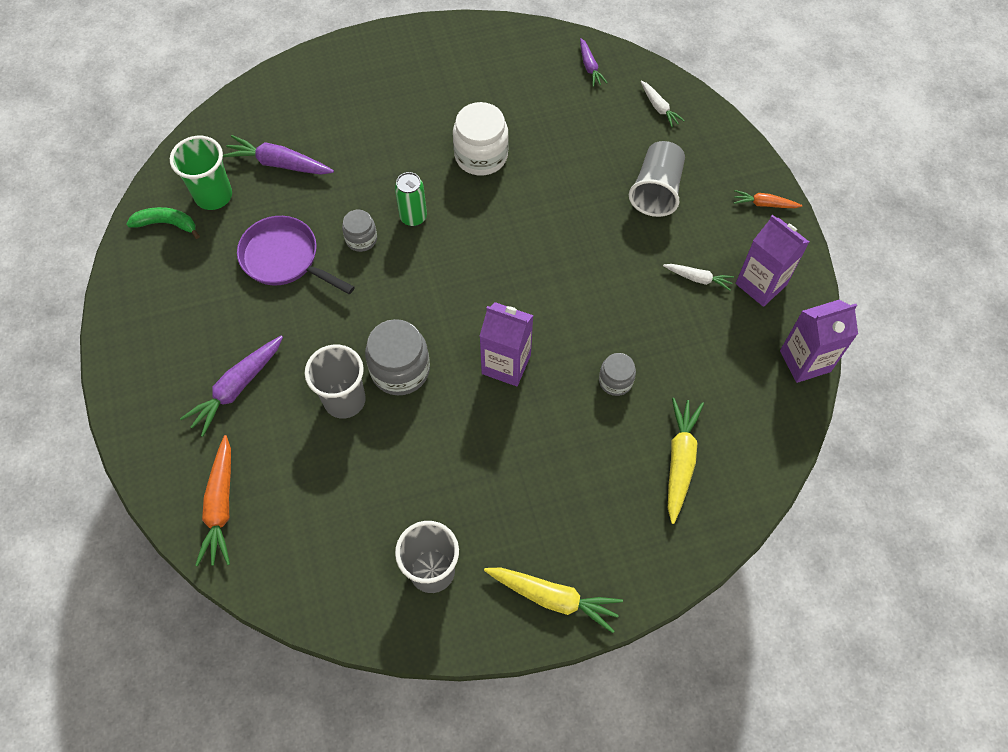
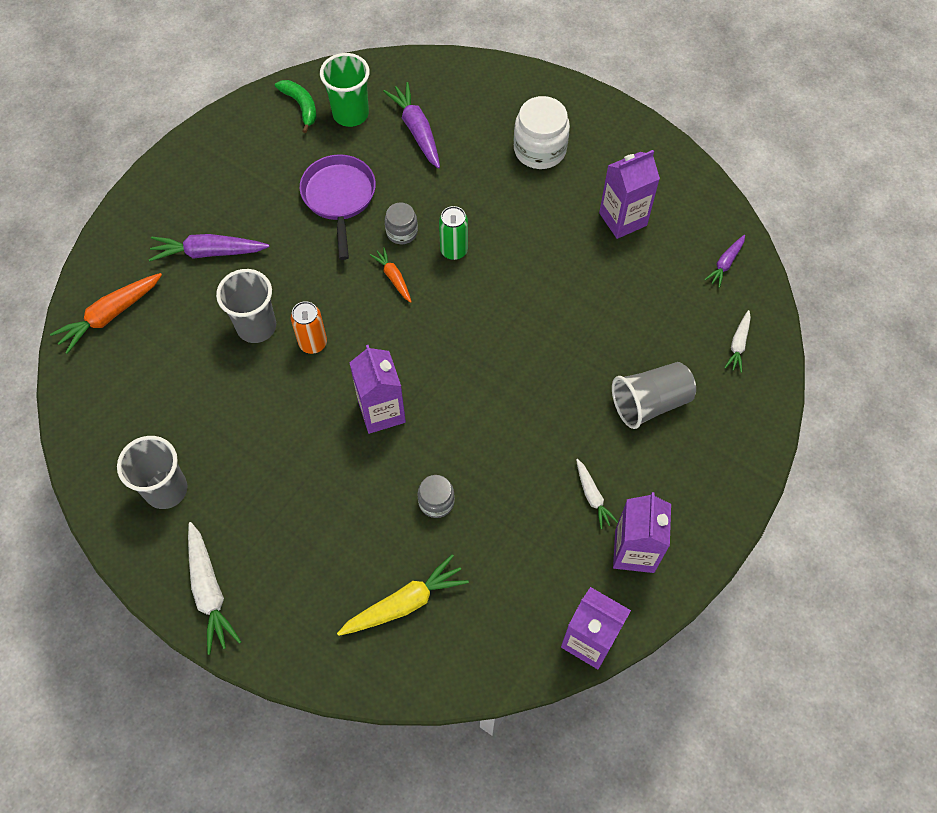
camera: 50 degrees right, 0 degrees up
(400, 370) = (313, 343): grey jar -> orange can
(481, 155) = (556, 252): white jar -> white jar (539, 150)
(494, 96) = (623, 219): none -> purple carton
(553, 598) = (209, 591): yellow carrot -> white carrot
(764, 204) = (721, 497): orange carrot -> orange carrot (393, 277)

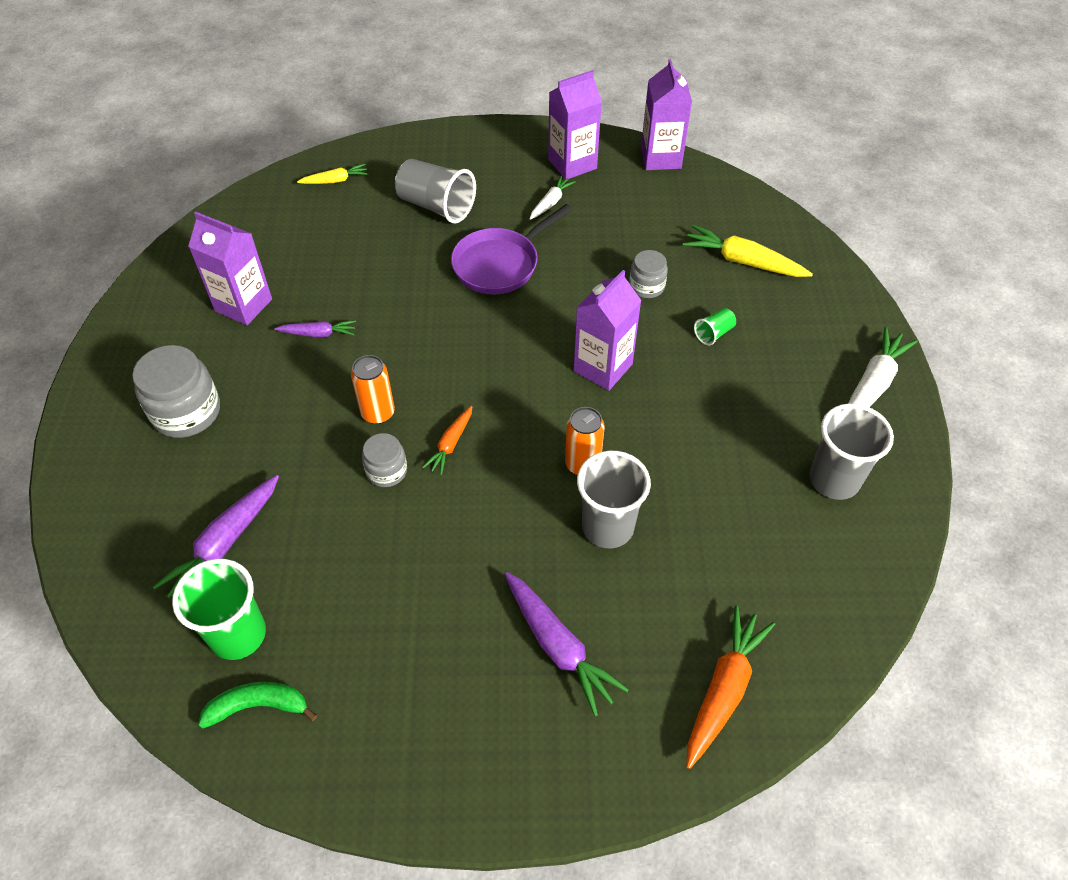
camera: 125 degrees left, 10 degrees down
(110, 315) = (724, 689): orange carrot -> orange carrot turned 75 degrees counterclockwise
(301, 106) = (258, 706): green banana -> green banana turned 60 degrees clockwise
(339, 198) = (381, 560): purple pan -> purple pan (500, 264)
(350, 514) = (714, 333): none -> green cup
(454, 250) = (378, 413): green can -> orange can
(539, 150) = (186, 412): white jar -> grey jar
(725, 263) = (251, 219): purple carrot -> purple carrot (318, 334)
(738, 344) = (335, 180): white carrot -> yellow carrot

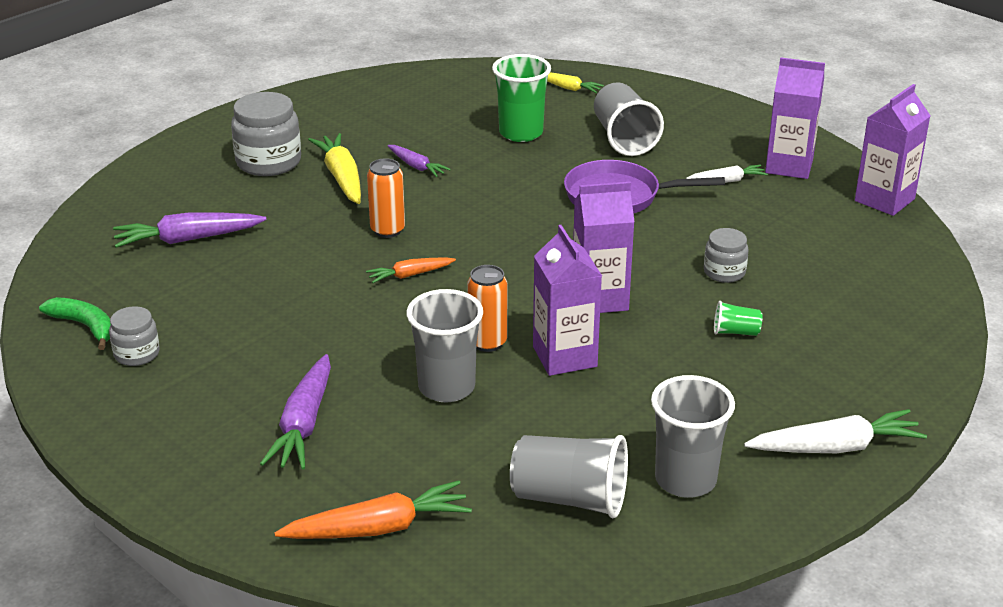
camera: 45 degrees right, 20 degrees down
(238, 635) = (127, 286): green cup -> green cup (521, 133)
(243, 305) = (391, 126): purple carton -> purple carton (564, 356)
(386, 471) = (343, 263): grey jar -> grey jar (137, 354)
(743, 261) = (848, 303): yellow carrot -> yellow carrot (342, 177)
(795, 554) = (569, 498): none -> grey cup

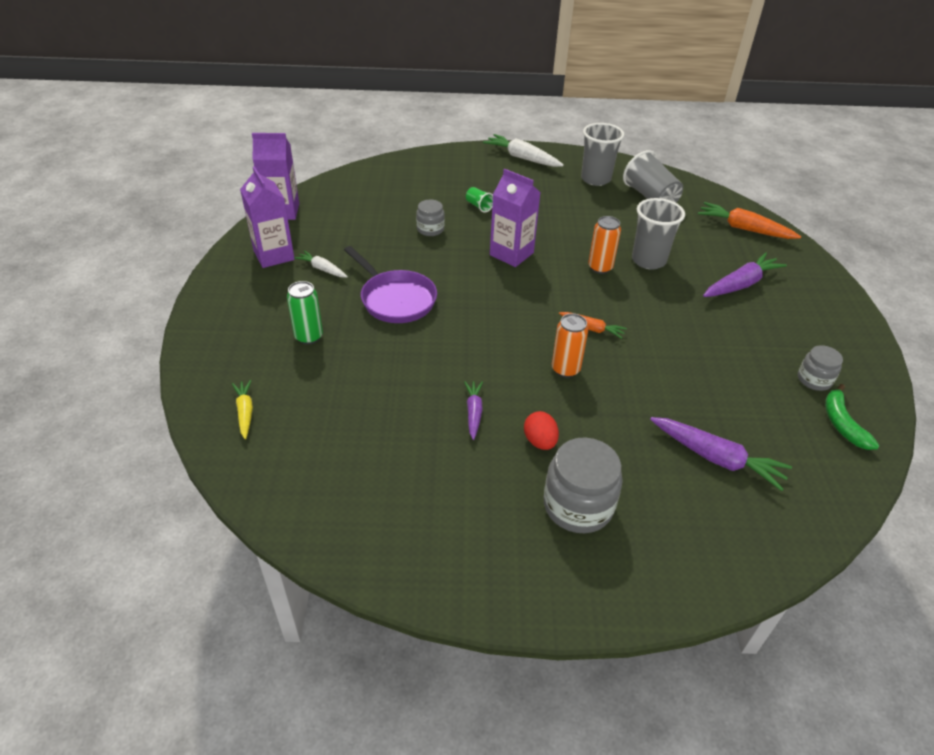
camera: 135 degrees left, 10 degrees up
(342, 177) = (540, 441): yellow carrot -> red egg
(521, 133) = (357, 391): green cup -> none
(564, 356) = (572, 241): purple carton -> none
(624, 138) = (309, 337): grey cup -> green can

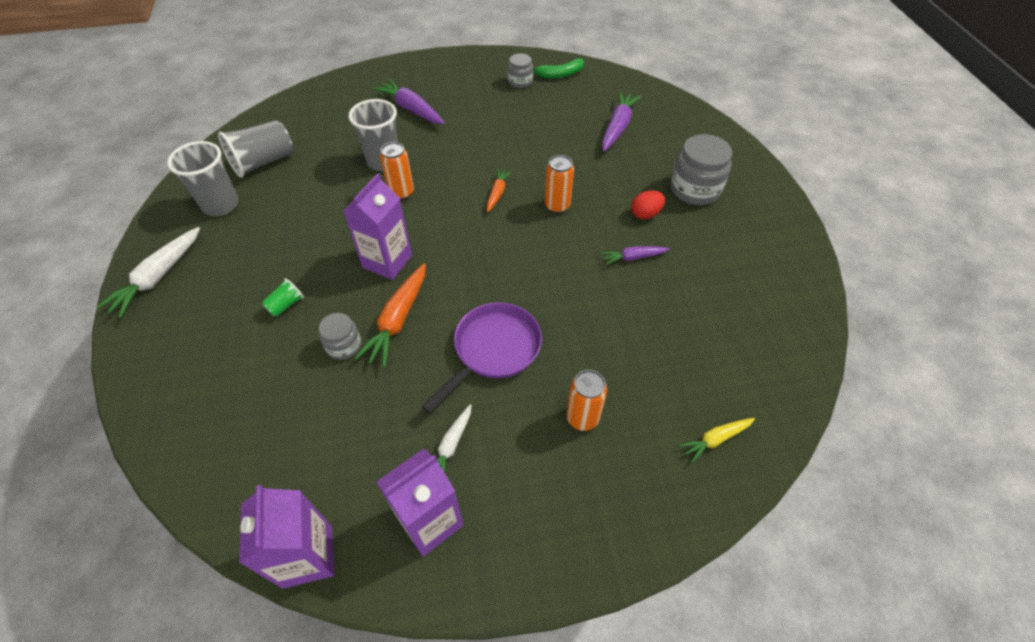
camera: 100 degrees left, 10 degrees up
(309, 337) = (582, 418): green can -> orange can
(744, 229) = (322, 104): orange carrot -> orange carrot (398, 320)

